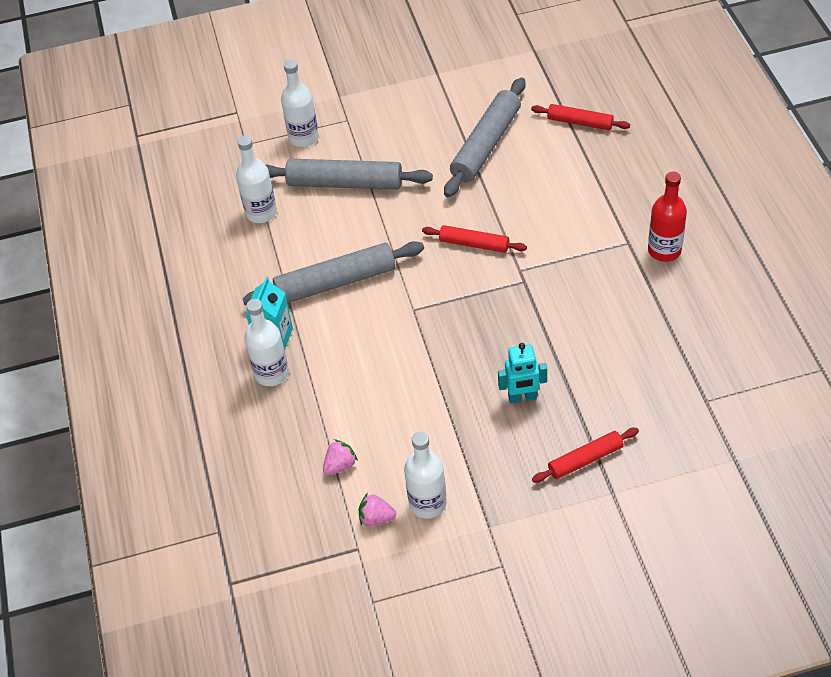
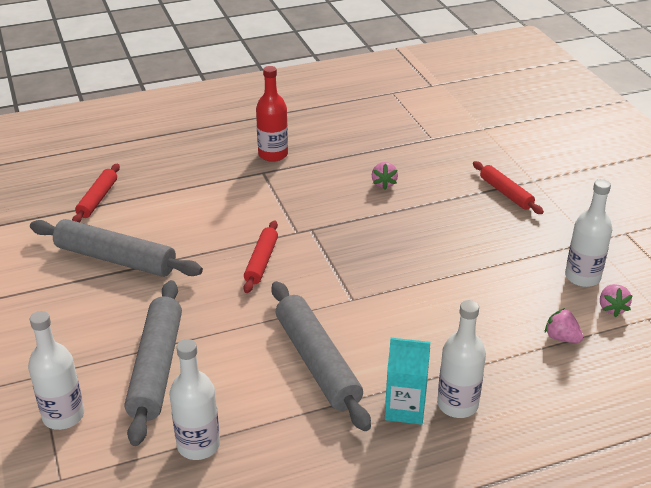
camera: 100 degrees left, 15 degrees down
(522, 397) = (450, 227): turquoise robot -> none
(606, 346) = (384, 183): none -> pink strawberry

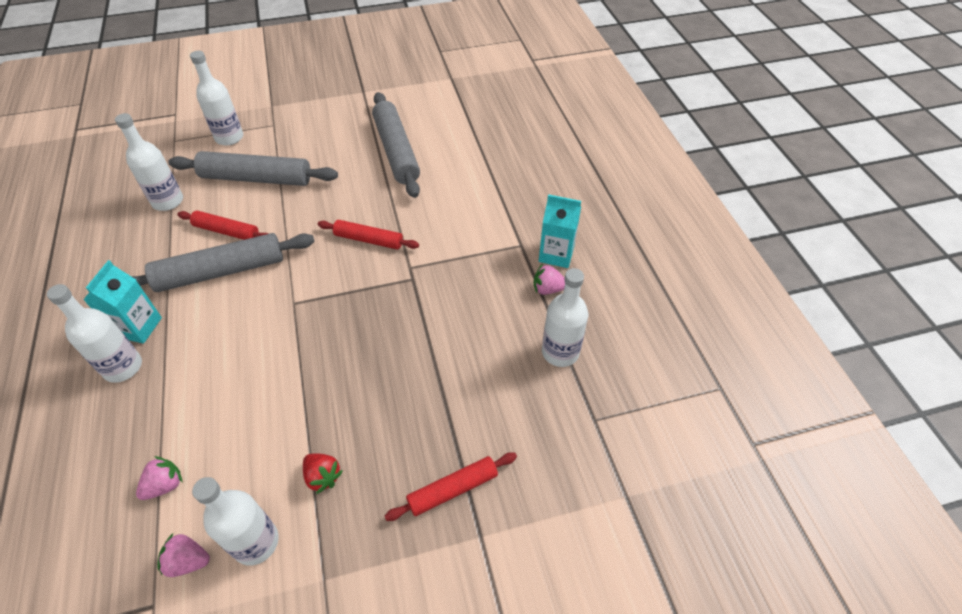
camera: 95 degrees right, 15 degrees up
(98, 199) = (485, 136): red rolling pin -> red rolling pin (226, 231)
(115, 259) = (396, 151): grey rolling pin -> grey rolling pin turned 45 degrees counterclockwise
(273, 154) = (556, 254): red bottle -> turquoise carton
(377, 152) = (560, 352): none -> white bottle
(384, 183) = (489, 351): pink strawberry -> pink strawberry (548, 289)
(520, 253) = (323, 476): none -> red strawberry

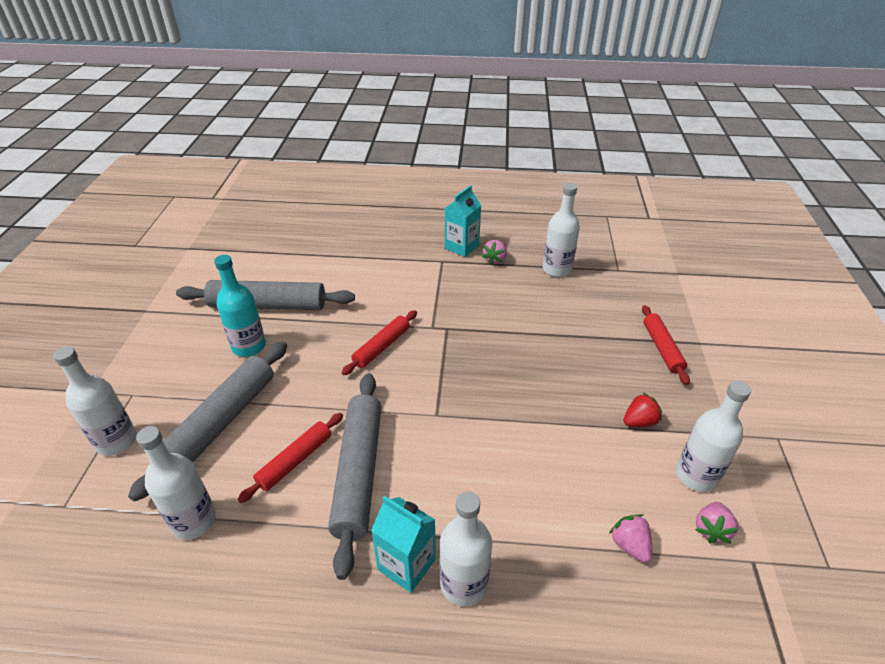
camera: 70 degrees left, 10 degrees down
(341, 160) = (249, 346): none -> turquoise bottle

